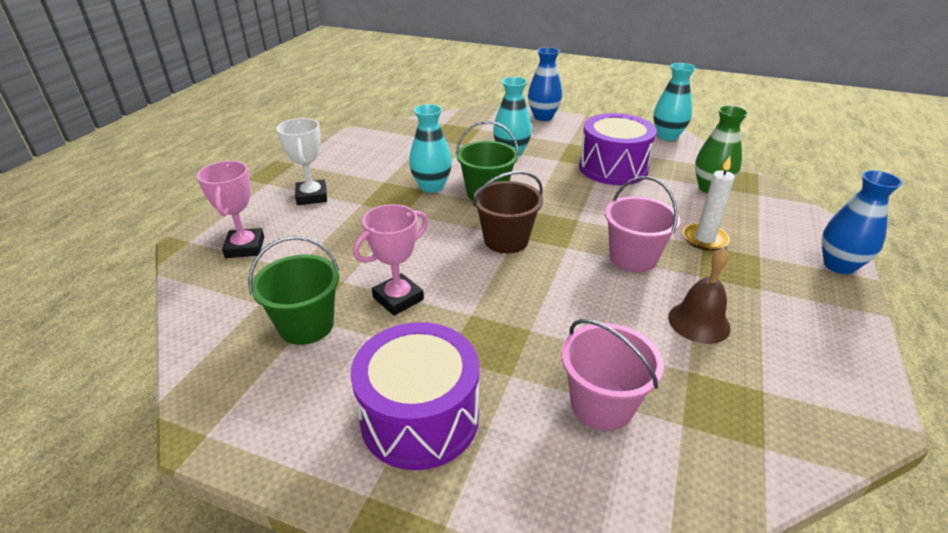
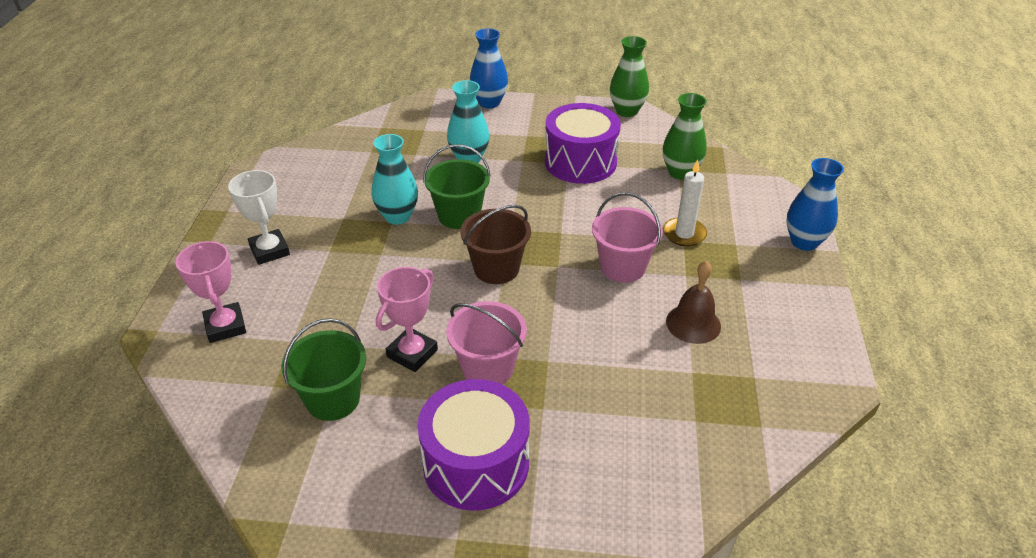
camera: 15 degrees left, 5 degrees up
(602, 404) = (627, 418): pink bucket -> pink bucket (488, 368)
(667, 136) = (627, 111): turquoise vase -> green vase

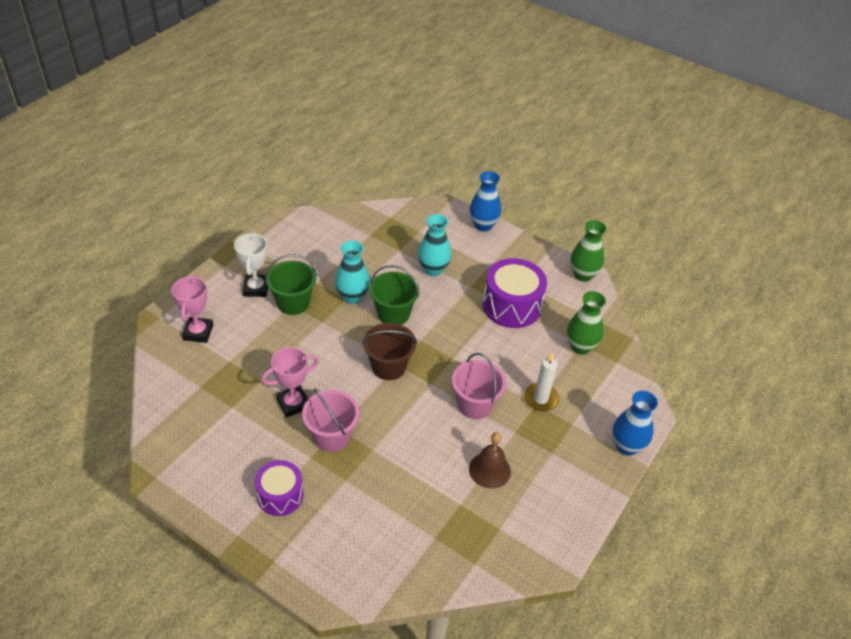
camera: 25 degrees right, 5 degrees up
(333, 399) = (227, 412): green bucket -> green bucket (293, 303)
(476, 463) = (280, 495): purple drum -> purple drum, size x0.63

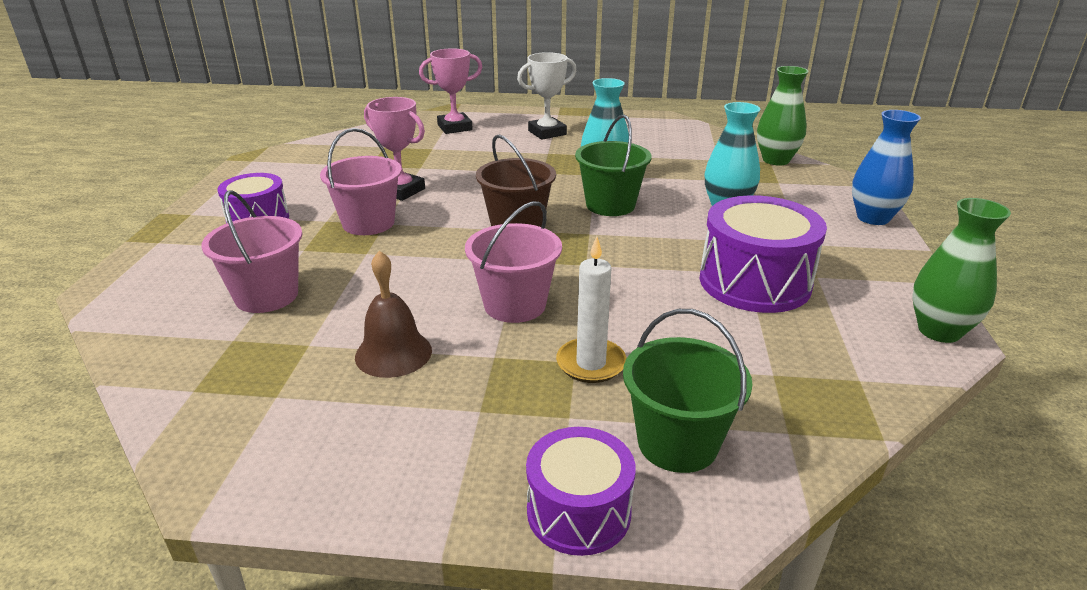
camera: 65 degrees right, 15 degrees down
(293, 303) = (550, 152): green bucket -> green bucket (677, 443)
(395, 512) = (266, 296): none -> pink bucket
(580, 347) = (765, 375): green vase -> green vase (776, 160)
(626, 446) = (578, 512): blue vase -> purple drum

